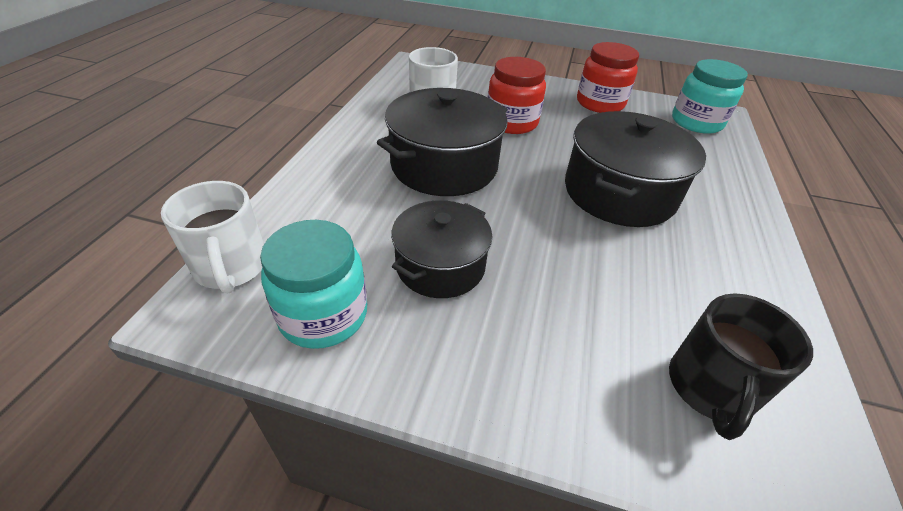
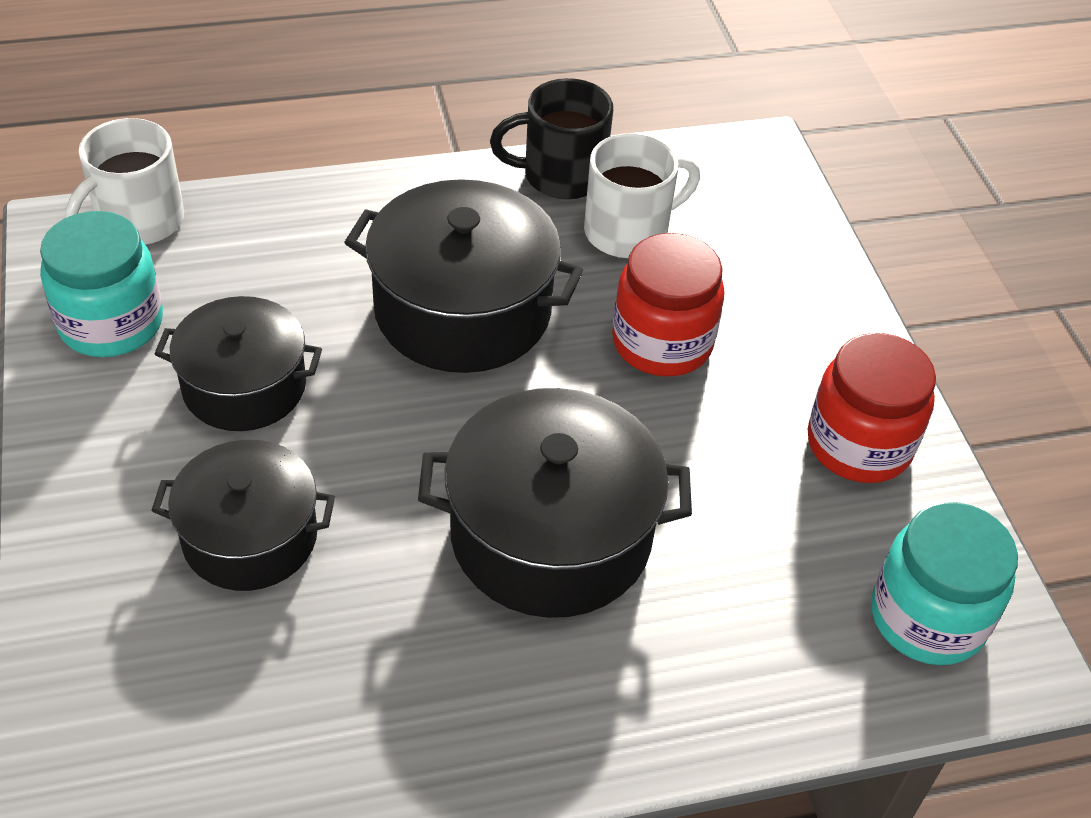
camera: 60 degrees right, 5 degrees up
(574, 305) = (250, 537): none -> black pot
(710, 388) = (179, 702): black mug -> black mug (560, 176)

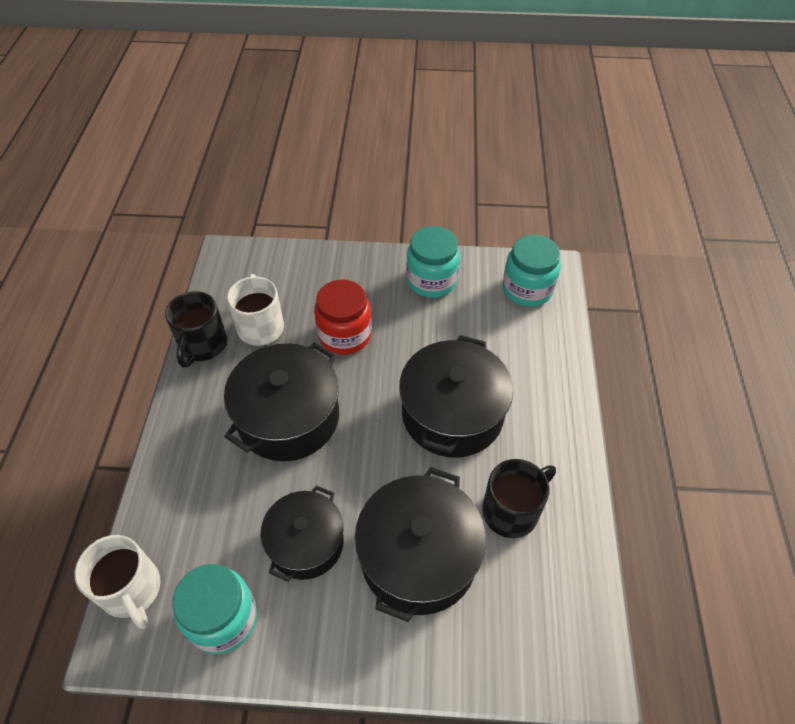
camera: 70 degrees left, 5 degrees up
(250, 537) = (418, 557): black pot -> black pot, size x1.53
(371, 665) = (512, 510): none -> black mug
(859, 445) = (431, 280): red jar -> turquoise jar

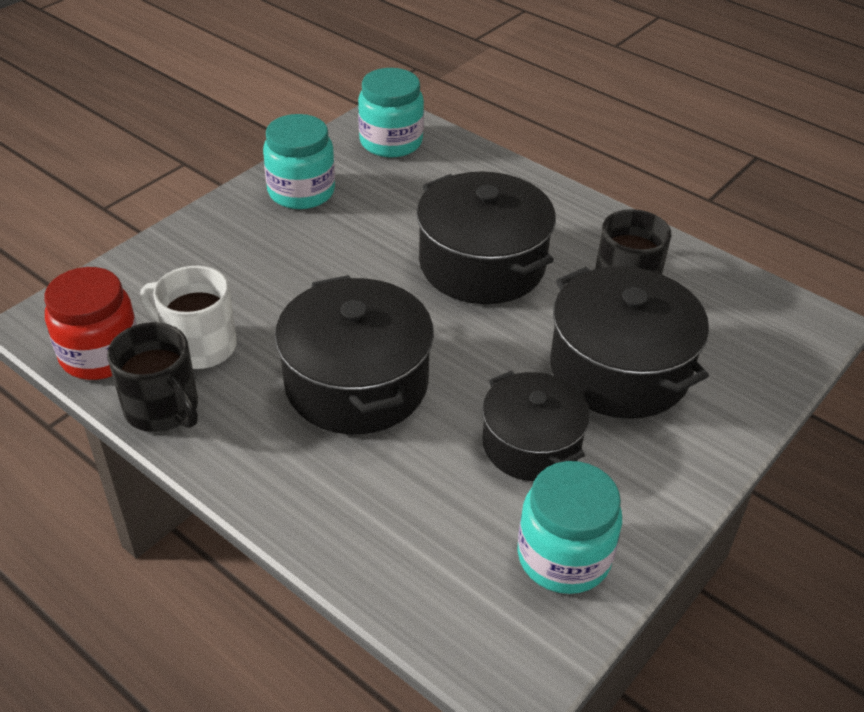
camera: 55 degrees left, 10 degrees down
(132, 590) = (457, 630): white mug -> none
(345, 335) = (295, 286): red jar -> red jar (100, 354)

